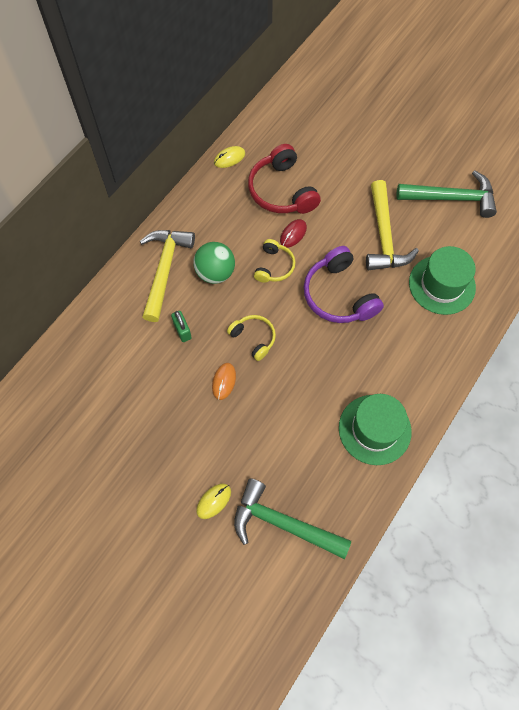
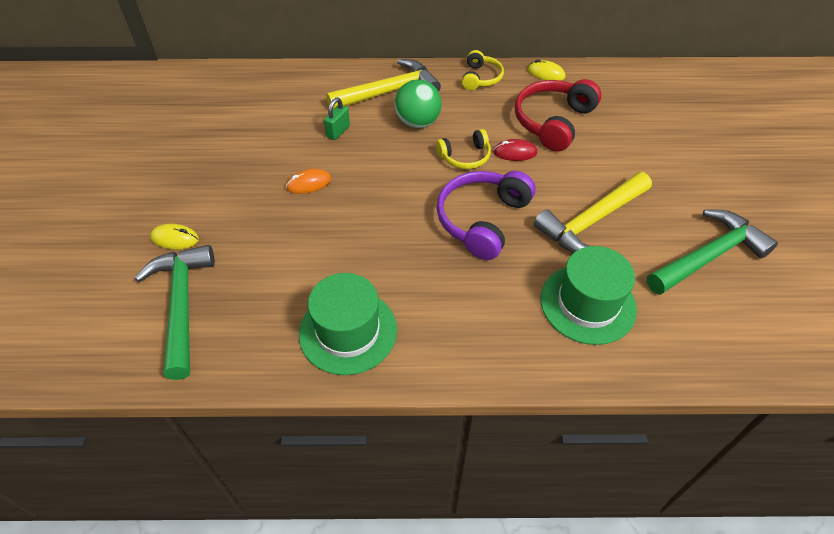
camera: 55 degrees right, 15 degrees down
(253, 338) = (373, 181): yellow headphones -> yellow headphones (480, 78)
(451, 198) = (708, 256): green hammer -> green hammer turned 90 degrees counterclockwise

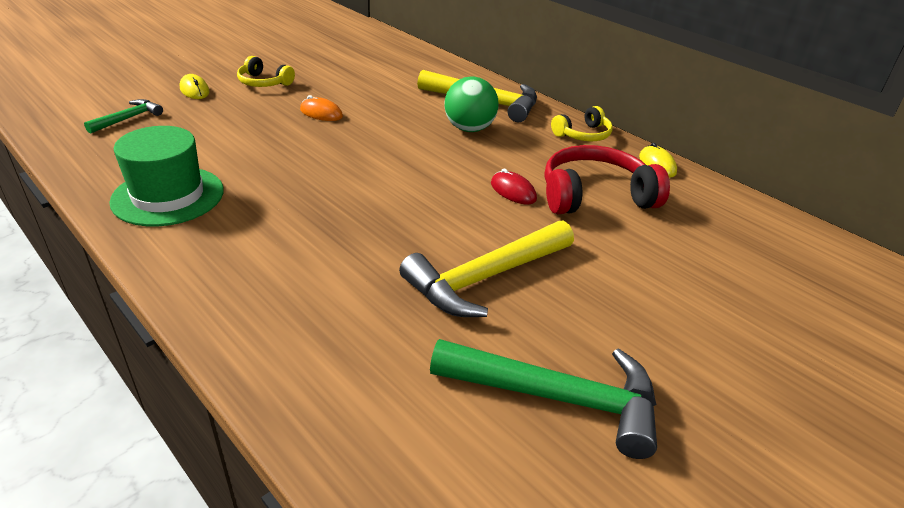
camera: 45 degrees right, 15 degrees down
(182, 305) = (128, 119): green hammer -> green hammer, size x0.52
(338, 131) = (400, 101): green padlock -> none
(465, 157) = (463, 168): yellow headphones -> yellow headphones (264, 82)
(482, 220) = (392, 209): purple headphones -> none
(587, 304) = (355, 324): green hat -> none
(591, 221) = (485, 277): yellow hammer -> yellow hammer turned 45 degrees counterclockwise

